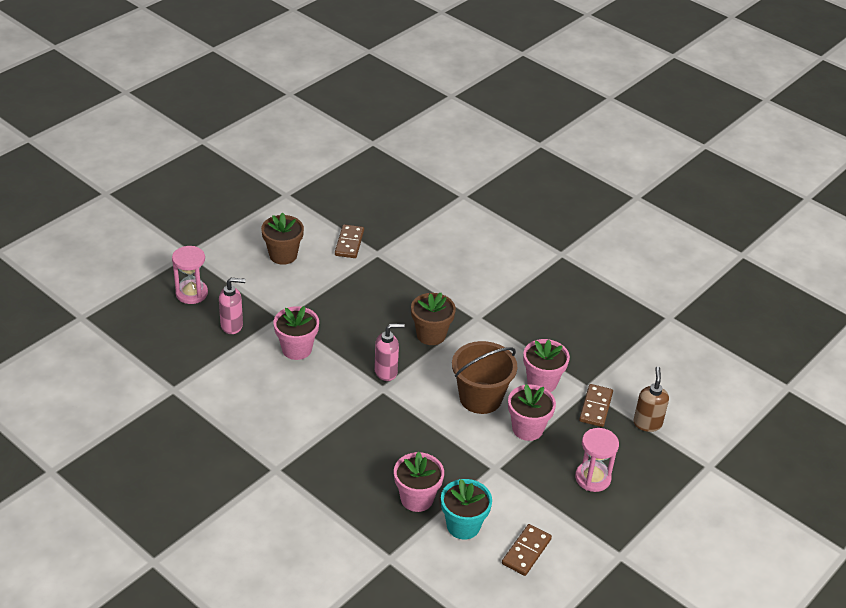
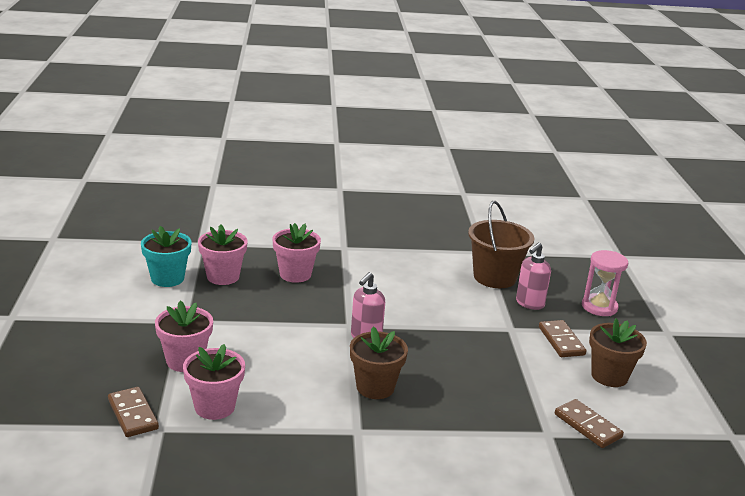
camera: 135 degrees right, 15 degrees down
(296, 349) = (458, 315): pink flower pot -> pink flower pot (295, 274)
(480, 398) = (258, 362): brown bucket -> brown bucket (494, 277)
(526, 551) = (99, 286): brown domino -> brown domino (561, 341)
(592, 478) = (83, 355): pink hourglass -> none
(647, 423) = (59, 429): brown soap dispenser -> none

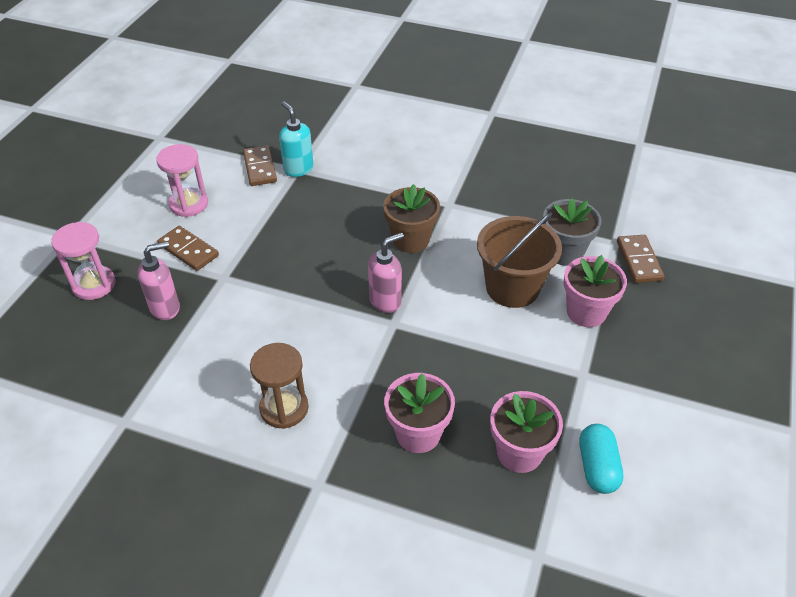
camera: 155 degrees left, 20 degrees up
(167, 278) = (597, 467): turquoise flower pot -> turquoise capsule
(214, 407) = (564, 252): pink flower pot -> grey flower pot
(392, 271) = (284, 408): none -> brown hourglass
(494, 277) = (161, 363): brown bucket -> brown bucket (512, 288)
(548, 434) = (298, 169): none -> turquoise soap dispenser
(561, 341) = (188, 250): brown domino -> brown domino turned 60 degrees counterclockwise
(609, 376) = (189, 204): brown flower pot -> pink hourglass

